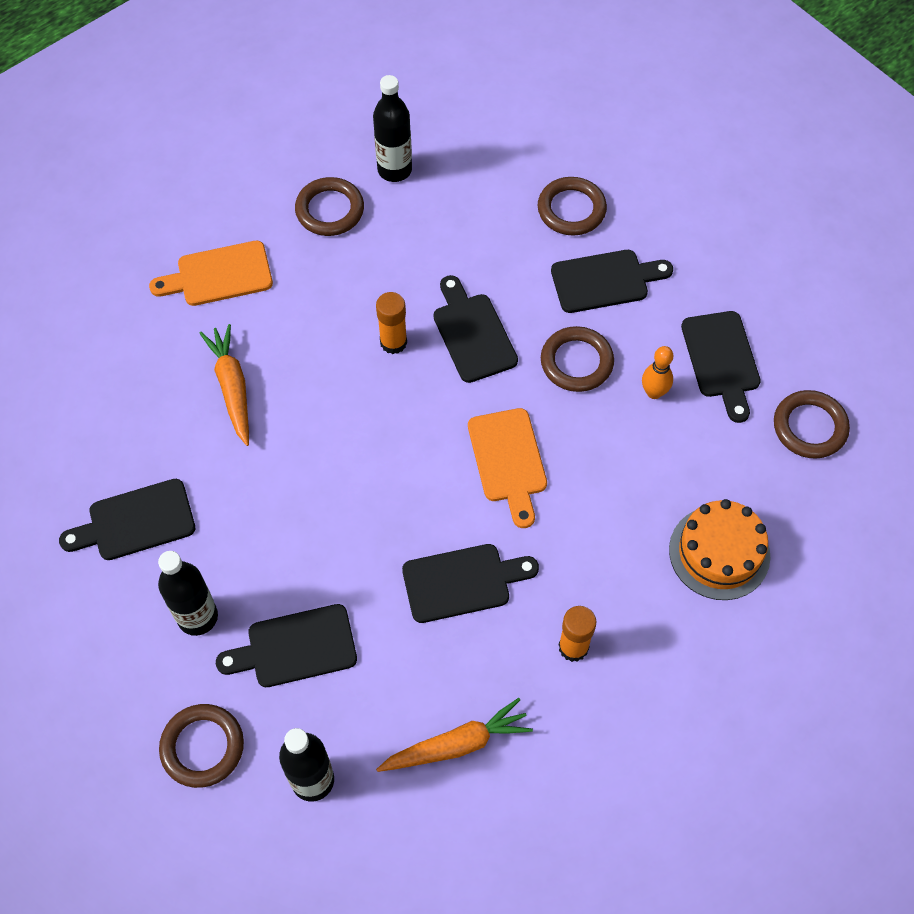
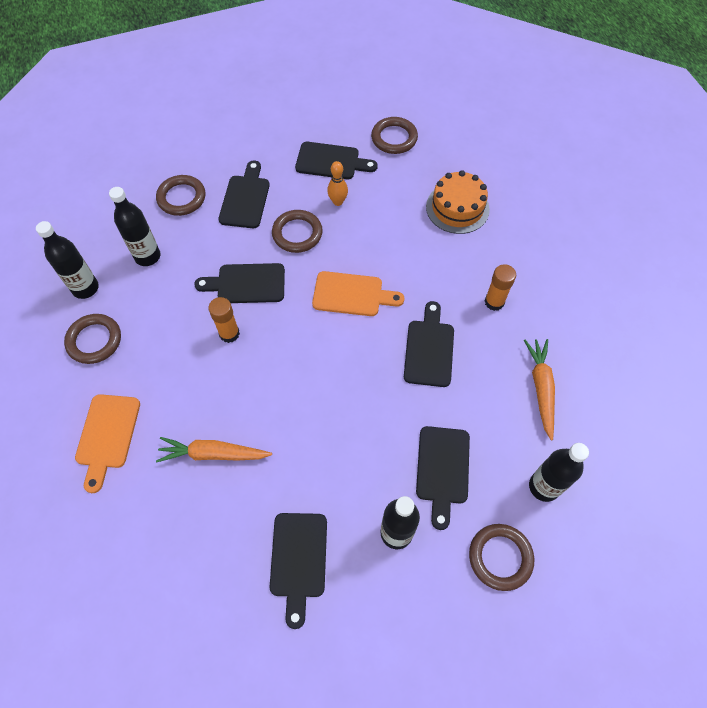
camera: 70 degrees left, 0 degrees up
(466, 212) = (147, 256): none -> black bottle

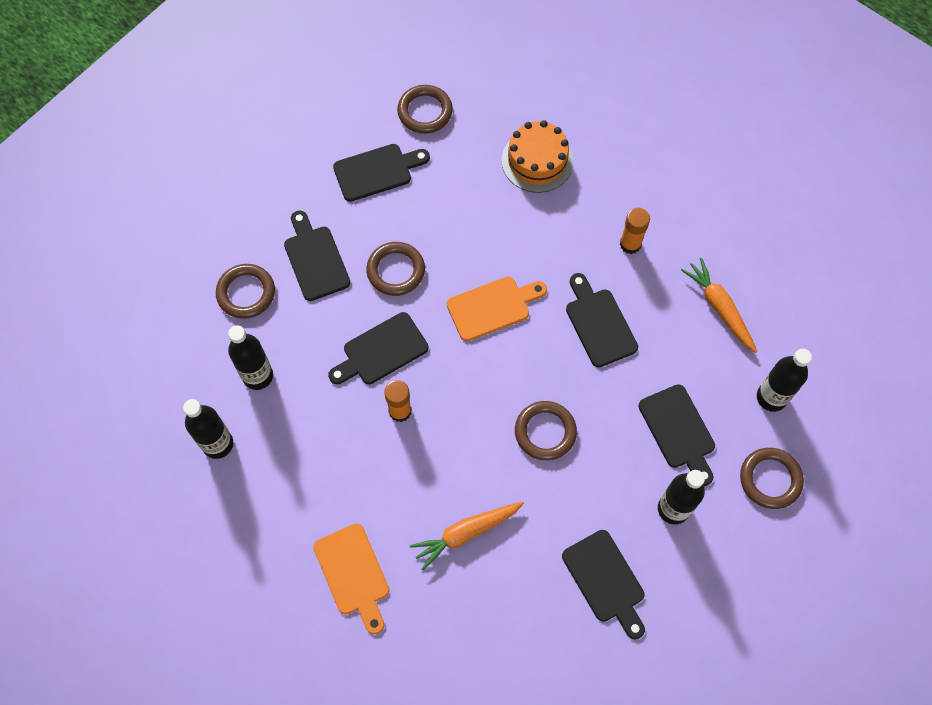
camera: 30 degrees left, 5 degrees up
(94, 340) = (269, 491): brown ring -> brown ring (545, 432)
(338, 202) = (413, 214): orange bowling pin -> none

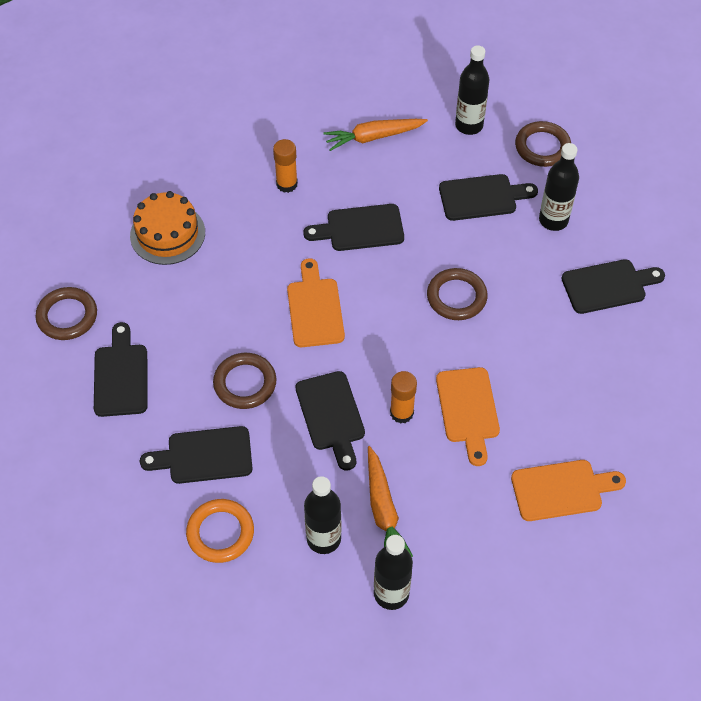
camera: 75 degrees left, 10 degrees down
(246, 293) = (220, 533): brown ring -> orange ring
(419, 470) = (468, 410): none -> orange cutting board
(466, 533) = (541, 384): orange carrot -> orange carrot (383, 510)

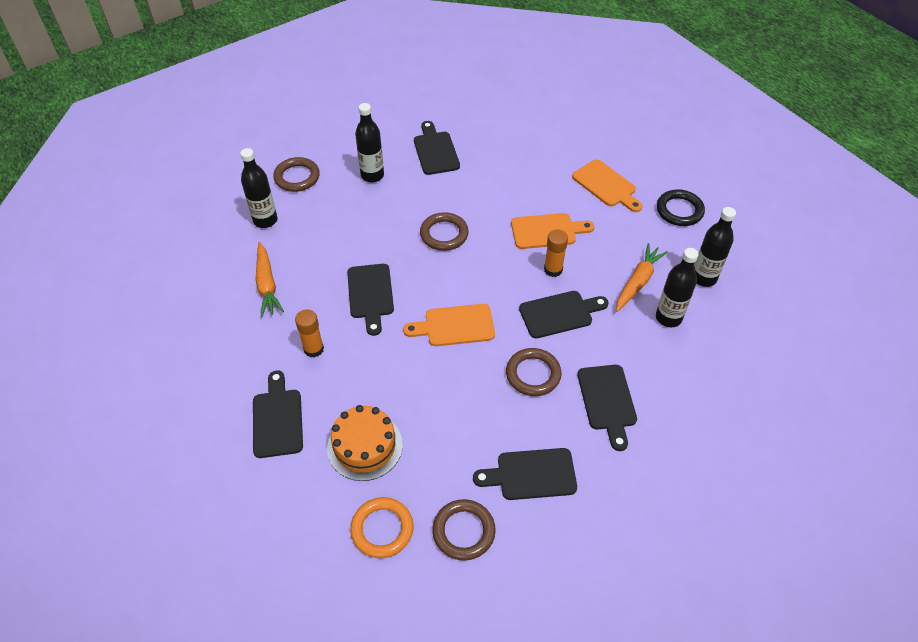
camera: 90 degrees left, 5 degrees down
(220, 533) = (676, 386): orange ring -> orange ring (382, 529)
(383, 510) = (638, 282): orange carrot -> orange carrot turned 45 degrees counterclockwise
(482, 197) = (345, 215): black cutting board -> black cutting board (277, 419)
(518, 582) = (679, 210): none -> black ring
(561, 490) = (606, 185): orange cutting board -> orange cutting board turned 150 degrees clockwise

